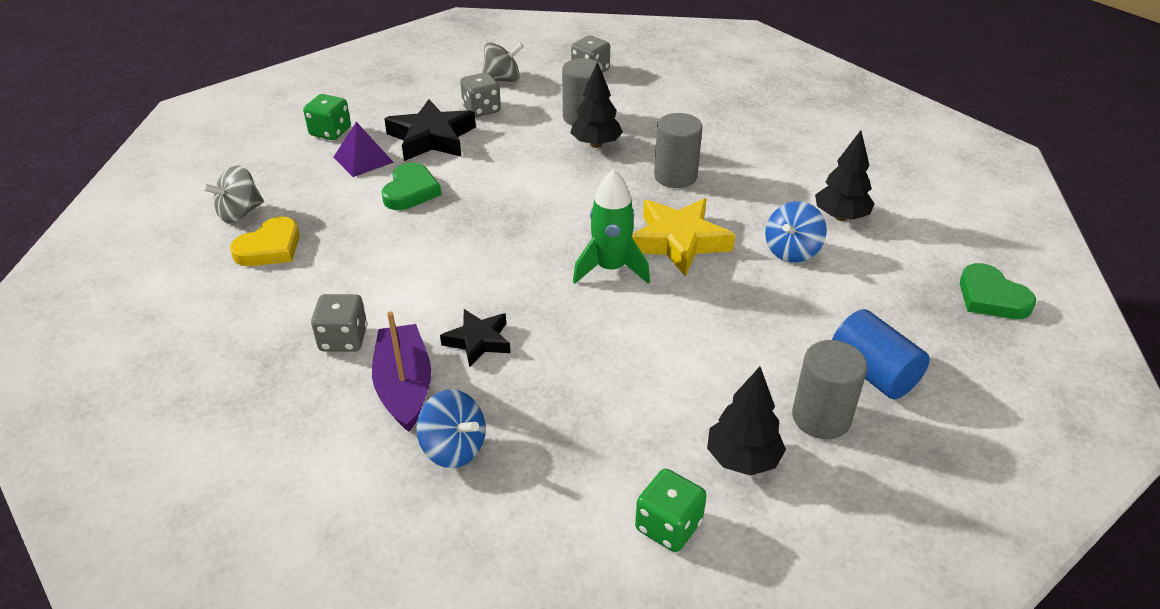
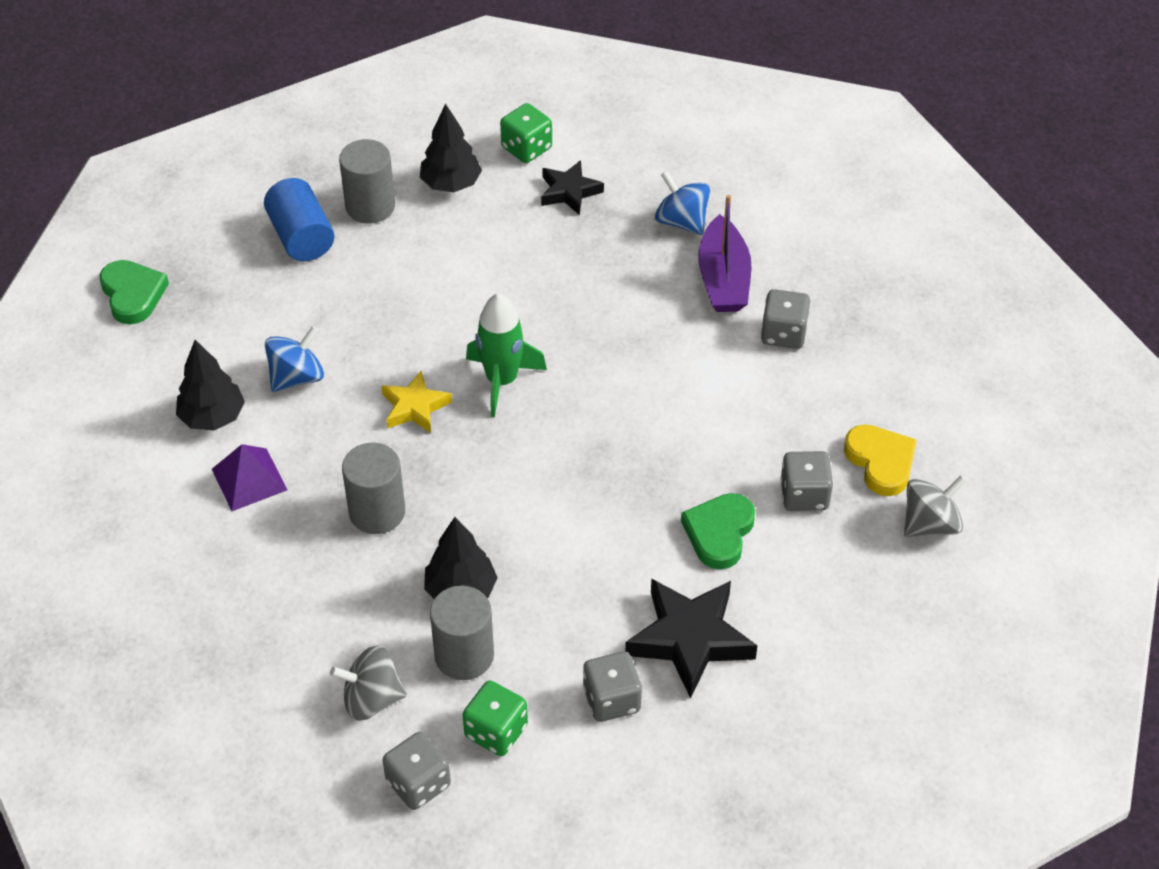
camera: 170 degrees left, 10 degrees up
(270, 248) = (881, 462): yellow heart -> yellow heart turned 105 degrees clockwise
(330, 132) = (838, 676): green dice -> green dice (496, 731)
(340, 220) = (804, 495): none -> grey dice
(363, 159) = (785, 605): purple pyramid -> purple pyramid (249, 479)
(478, 341) = (652, 314): black star -> black star (569, 192)
(502, 80) = (569, 778): grey spinning top -> grey spinning top (371, 699)
(678, 241) = (415, 407): yellow star -> yellow star, size x0.60

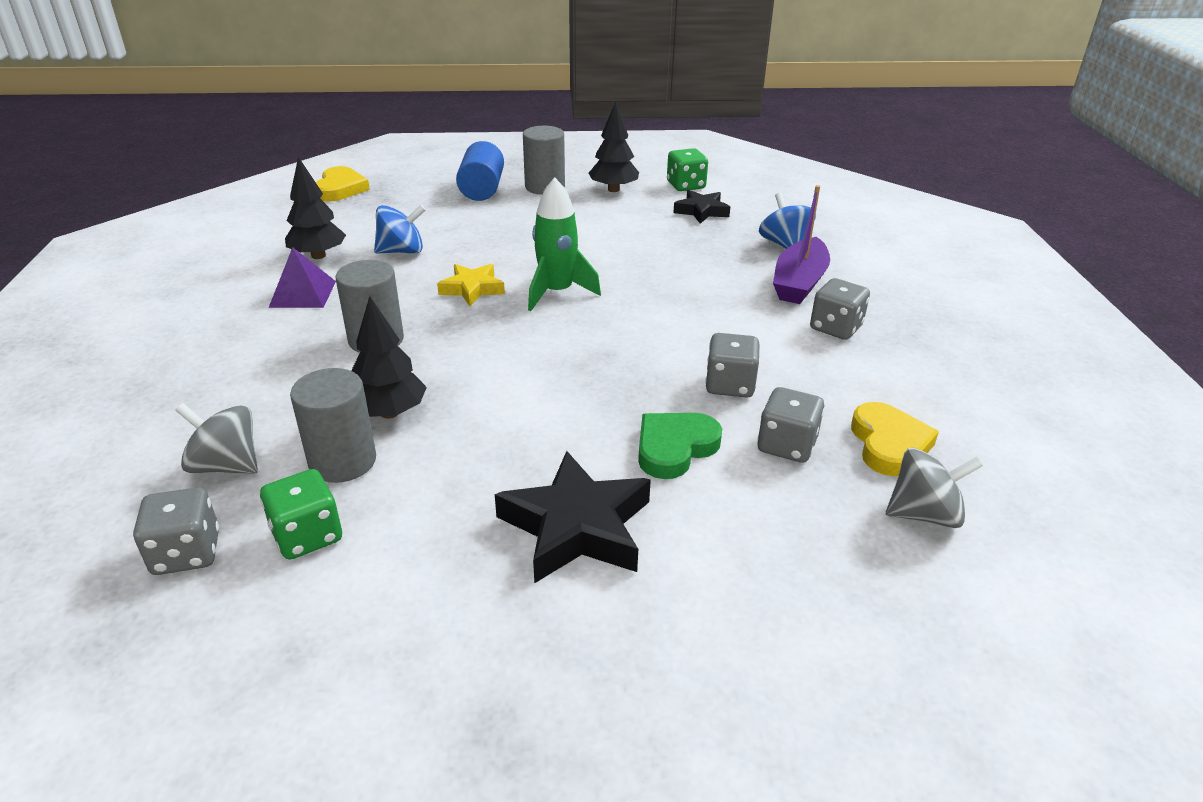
camera: 25 degrees right, 15 degrees down
(133, 294) = (340, 189): green heart -> yellow heart
(611, 699) = (448, 552): grey dice -> grey dice (730, 385)

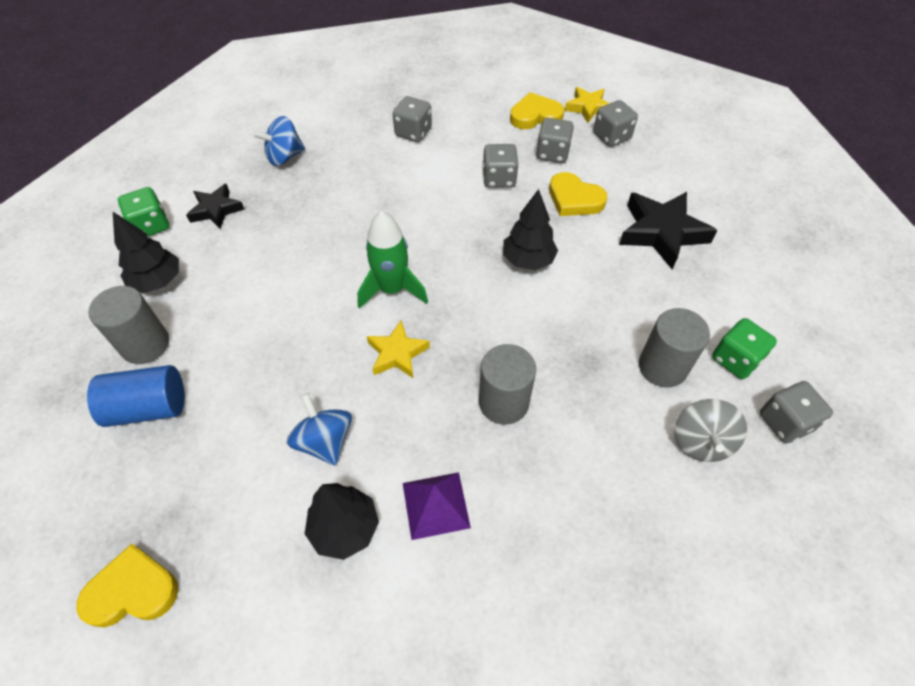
camera: 100 degrees left, 20 degrees up
(389, 413) = (598, 357): black tree -> black tree (528, 260)
(674, 448) = (574, 199): green heart -> yellow heart
(799, 283) = (350, 149): purple boat -> none
(835, 526) = (611, 136): none -> grey dice
(924, 514) = (588, 108): grey spinning top -> yellow star

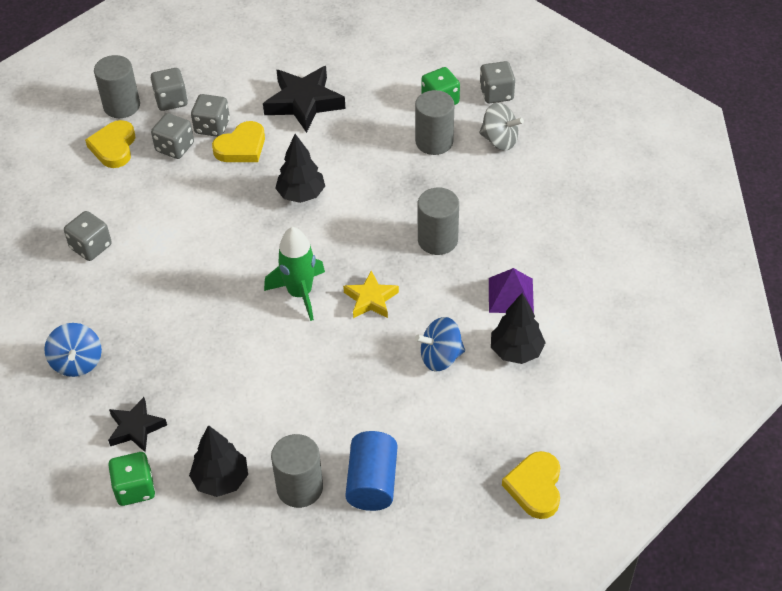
camera: 75 degrees left, 5 degrees down
(499, 179) = (192, 193): grey dice -> grey dice (212, 127)
(588, 108) = (122, 106): yellow star -> grey cylinder

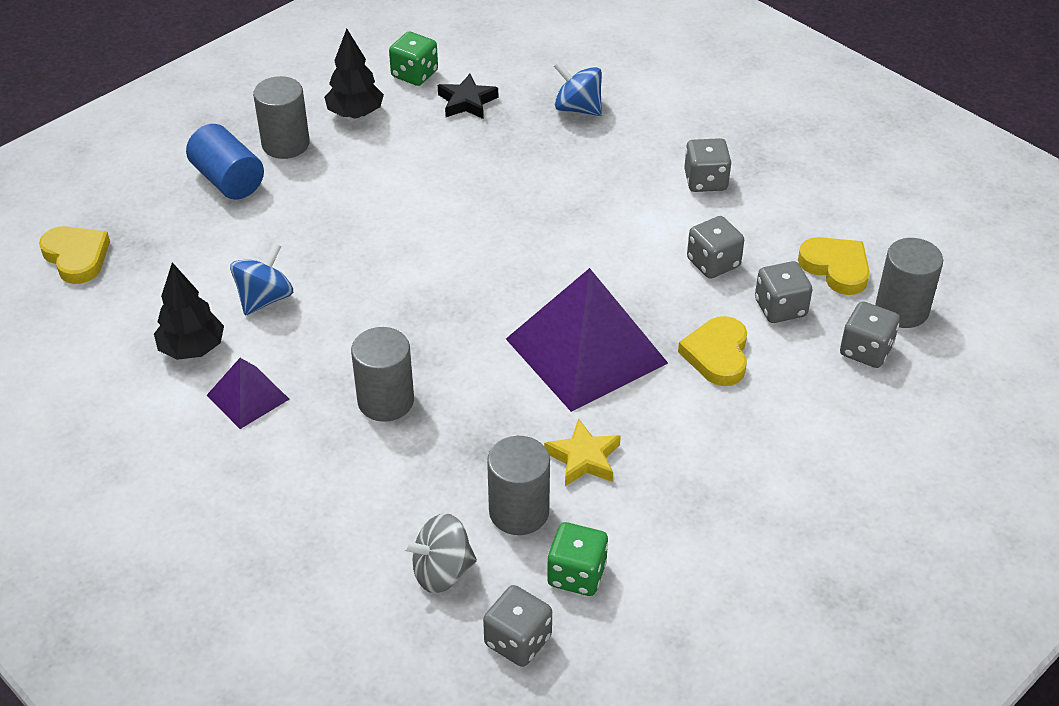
camera: 135 degrees right, 5 degrees down
(212, 127) = (779, 354): grey dice -> grey dice (713, 263)
(300, 293) = (464, 265): green rocket -> none
(301, 194) = (586, 350): black tree -> purple pyramid
(304, 102) = (728, 452): black star -> none
(371, 299) = (389, 303): yellow star -> yellow star (583, 458)

